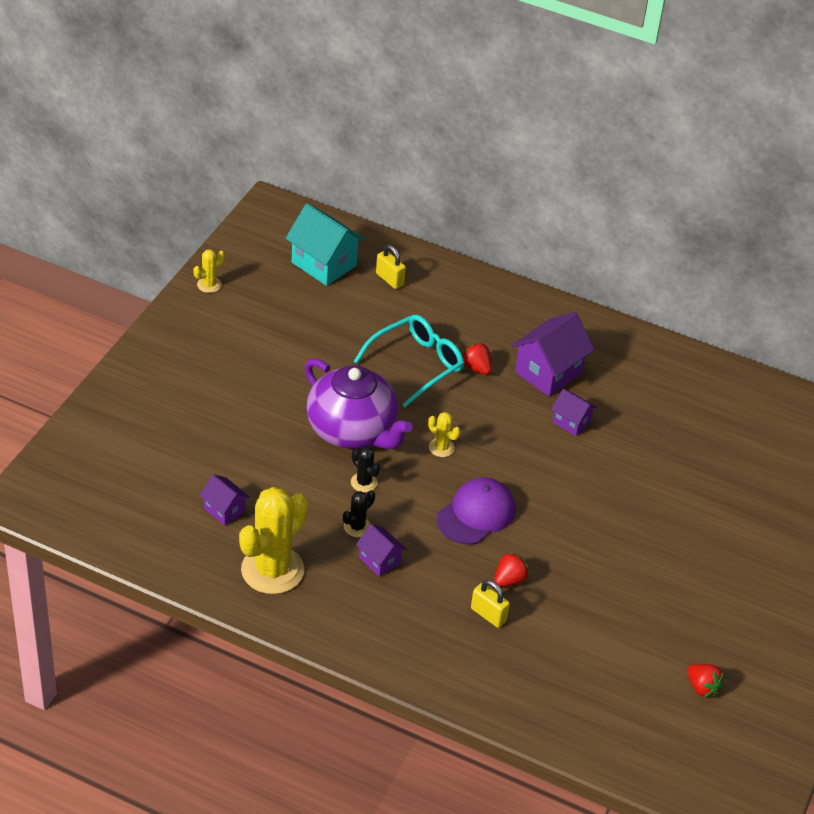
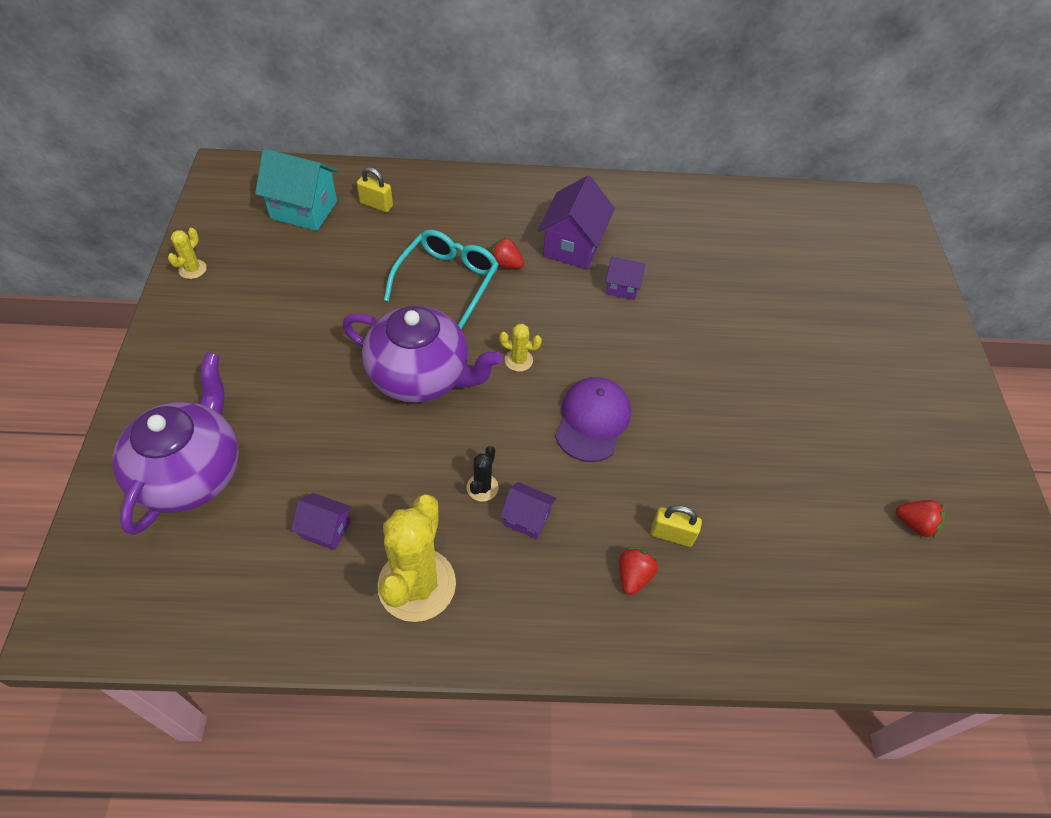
camera: 25 degrees left, 10 degrees up
(144, 436) = (191, 473): none -> purple teapot
(364, 482) = (462, 431): black cactus -> none
(509, 580) = (667, 483): red strawberry -> red strawberry (633, 576)

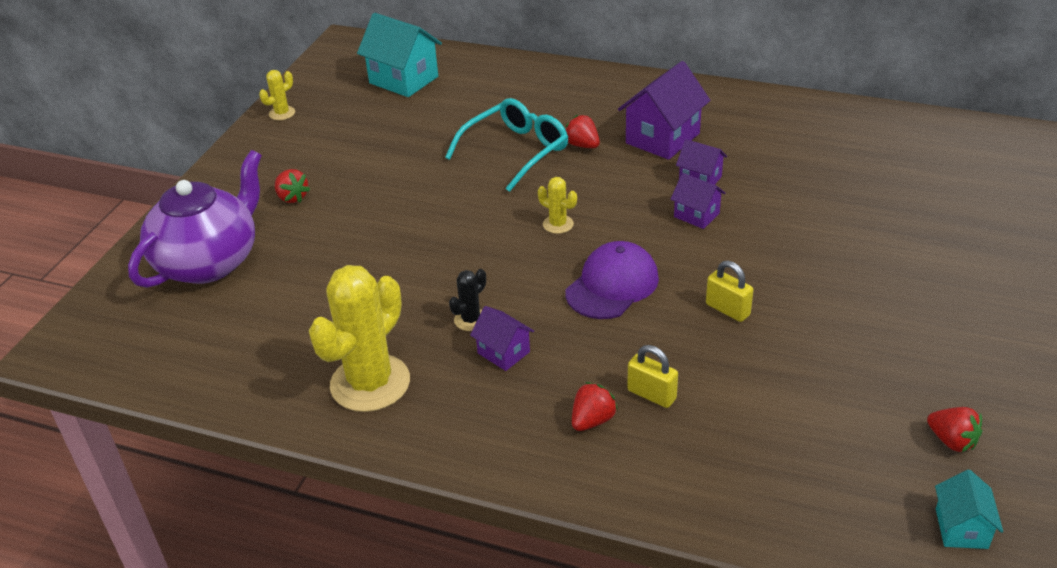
camera: 25 degrees right, 15 degrees down
(247, 374) = (292, 197): none -> red strawberry
(326, 529) = (306, 325): purple house -> purple house (696, 215)
(376, 205) = (475, 83): yellow padlock -> yellow padlock (727, 309)
(420, 376) = (453, 222): purple teapot -> none
(952, 610) = (961, 528): none -> turquoise house

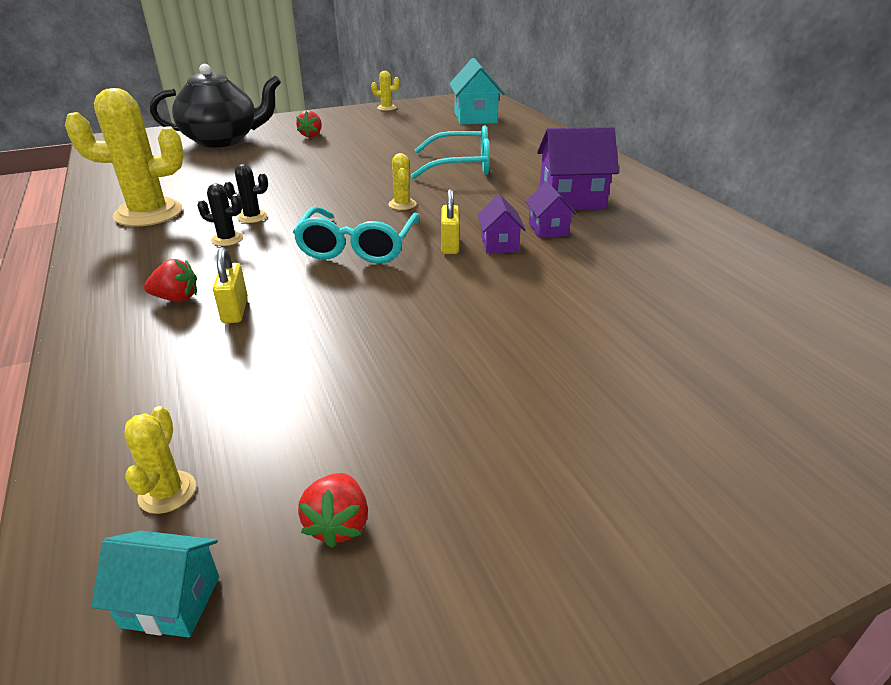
camera: 45 degrees right, 5 degrees down
(209, 262) = (222, 140): purple teapot -> black teapot
(503, 352) = (227, 239): purple house -> black cactus
(582, 145) = (508, 180): red strawberry -> none
(612, 285) = (358, 246): purple cap -> turquoise glasses
(727, 309) = (393, 302): yellow padlock -> yellow padlock (450, 245)
(862, 502) = (167, 492): none -> yellow cactus
(961, 528) = (171, 601): turquoise house -> turquoise house turned 45 degrees clockwise

